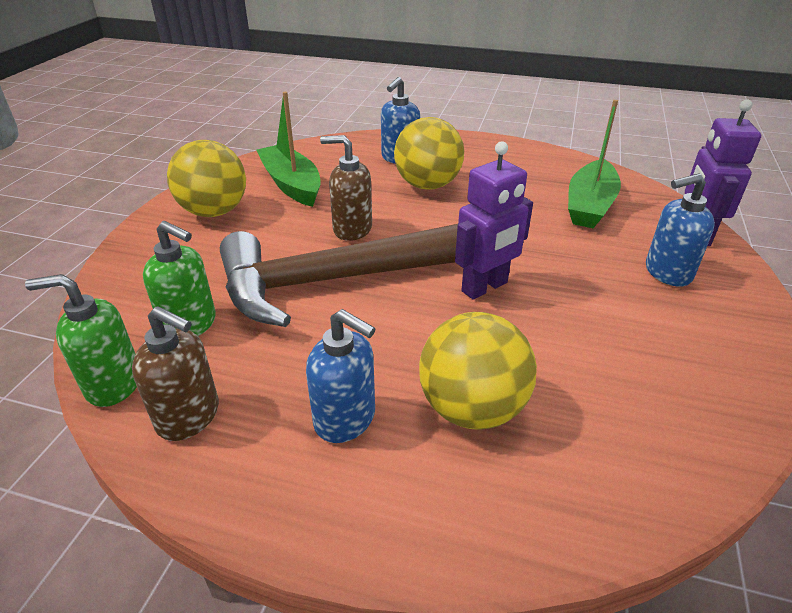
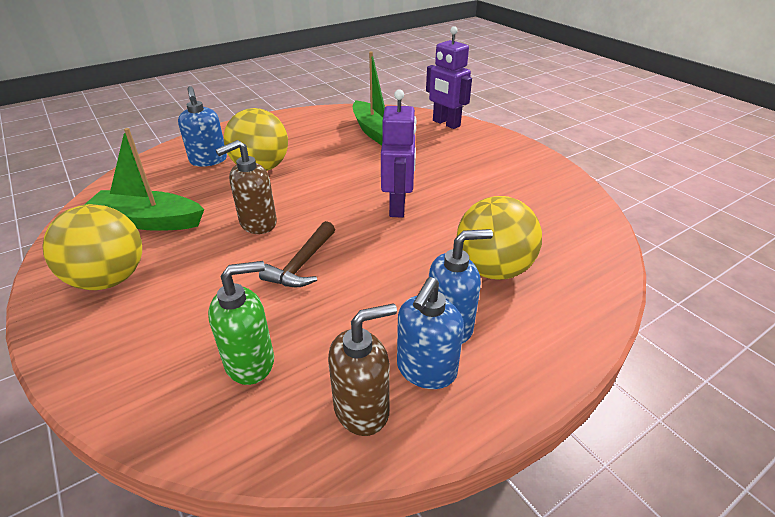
camera: 50 degrees left, 0 degrees up
(113, 384) = (266, 446): green soap dispenser -> none
(328, 282) = (302, 264): brown hammer -> brown hammer, size x0.44
(667, 272) = (463, 148): blue soap dispenser -> blue soap dispenser (426, 370)

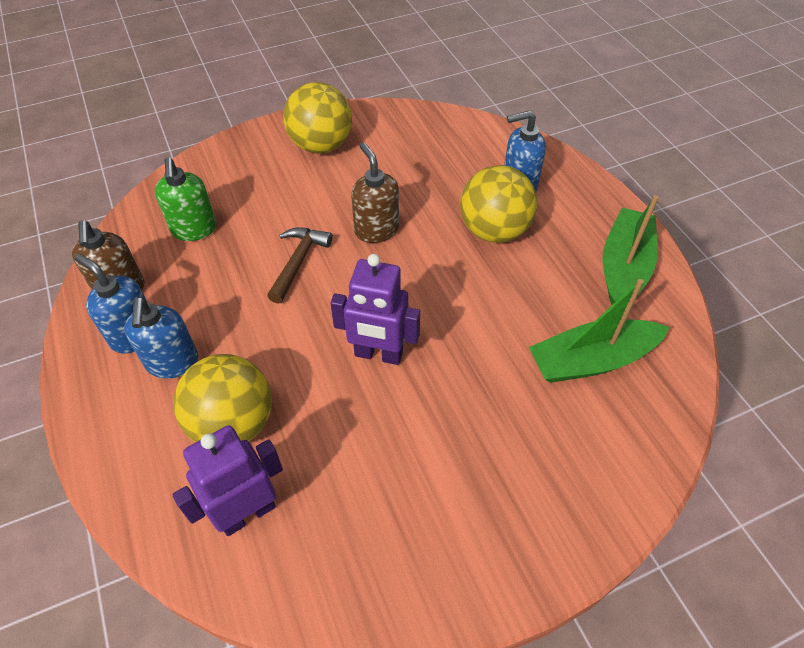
camera: 100 degrees right, 15 degrees up
(148, 221) = (400, 155): green boat -> green boat (624, 267)
(302, 264) = (298, 262): brown hammer -> brown hammer turned 75 degrees clockwise
(446, 123) = (630, 471): purple robot -> purple robot (247, 513)

